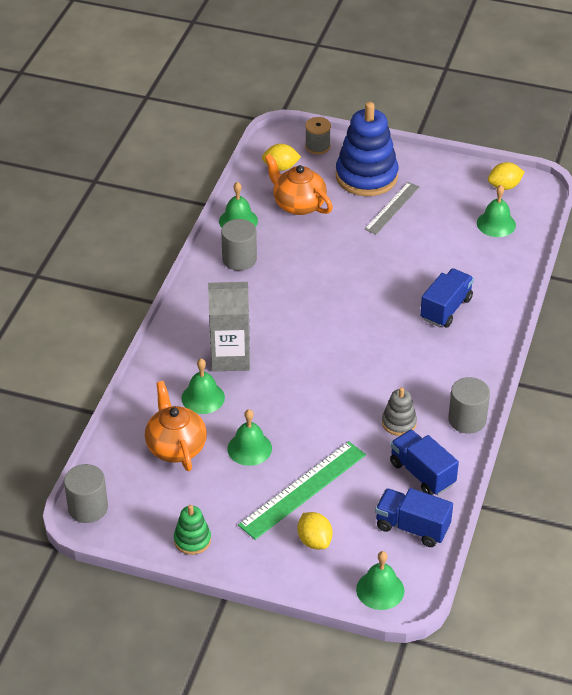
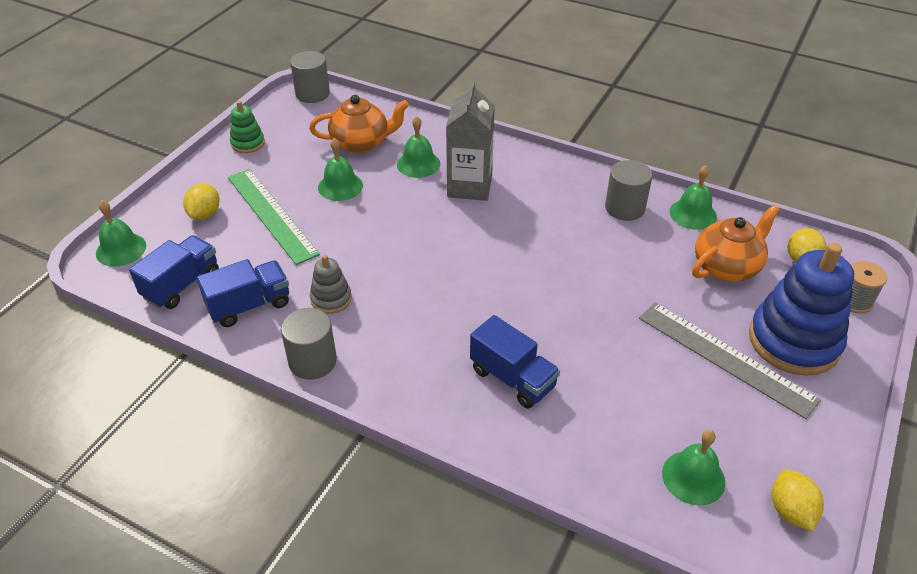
camera: 100 degrees right, 0 degrees up
(314, 541) = (205, 214): yellow lemon -> yellow lemon turned 60 degrees counterclockwise
(392, 208) = (725, 358): grey ruler -> grey ruler, size x1.53

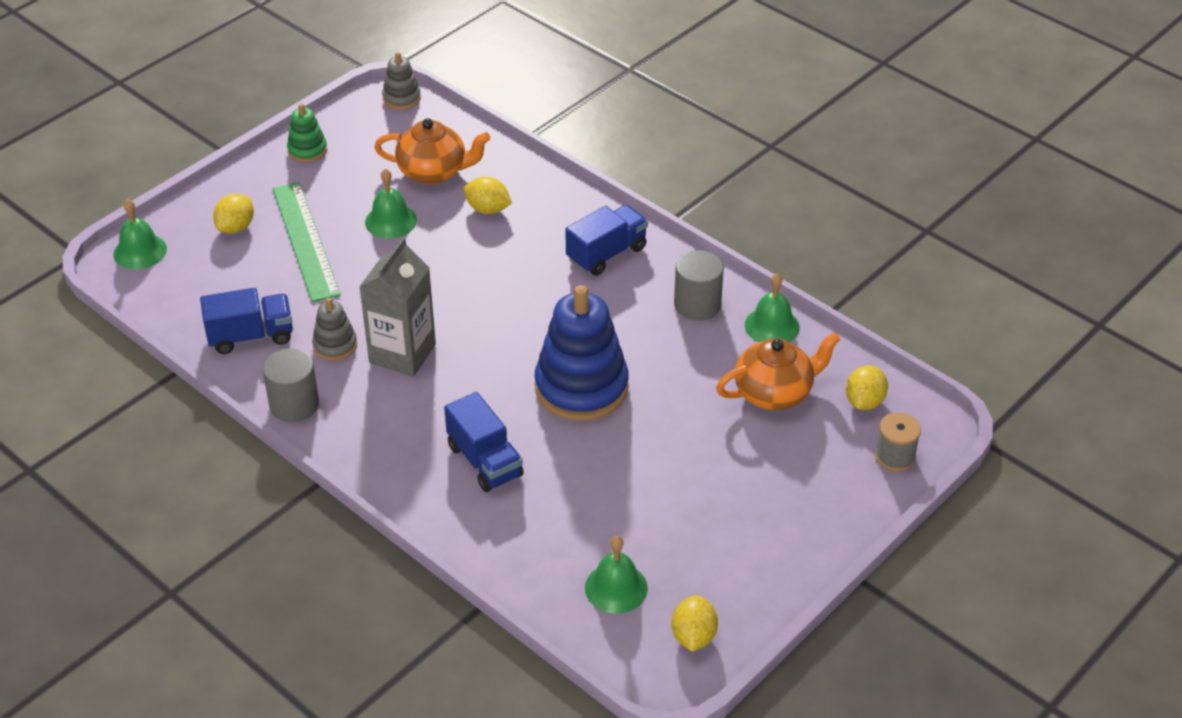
camera: 15 degrees right, 0 degrees up
(181, 285) = (190, 301): blue truck -> blue truck (606, 254)
(312, 94) = (401, 98): grey cylinder -> grey stacking toy
(418, 164) = (488, 209): green bell -> yellow lemon
(469, 186) = (534, 247): grey carton -> grey carton (402, 353)
(725, 358) = (715, 486): grey ruler -> none
(794, 341) = (799, 484): blue stacking toy -> blue stacking toy (581, 387)

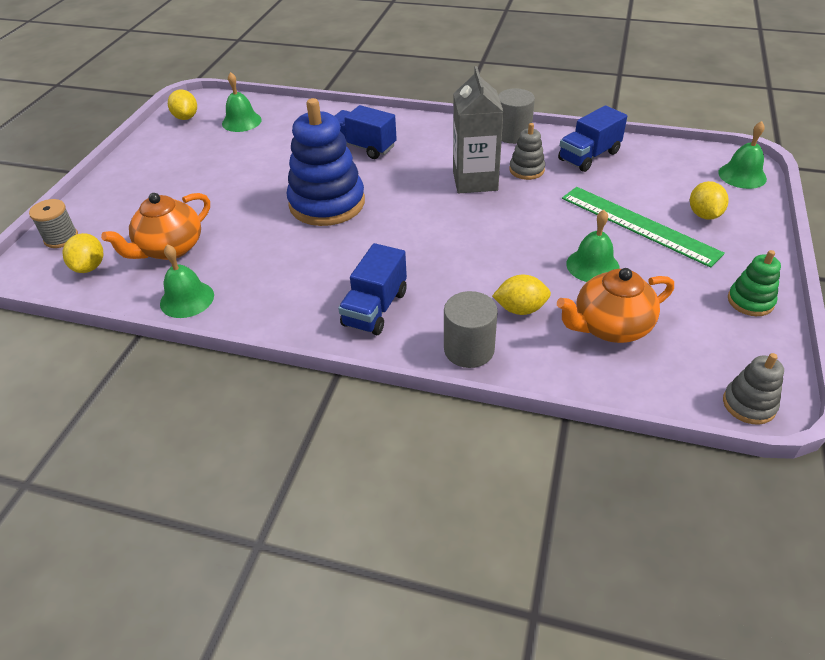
camera: 155 degrees right, 0 degrees up
(697, 304) = (264, 293): grey cylinder -> grey cylinder (469, 349)

